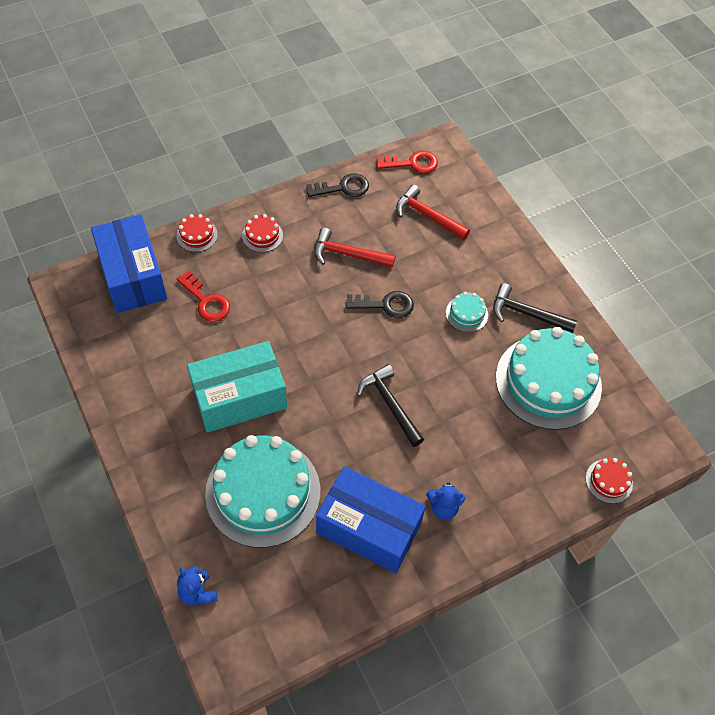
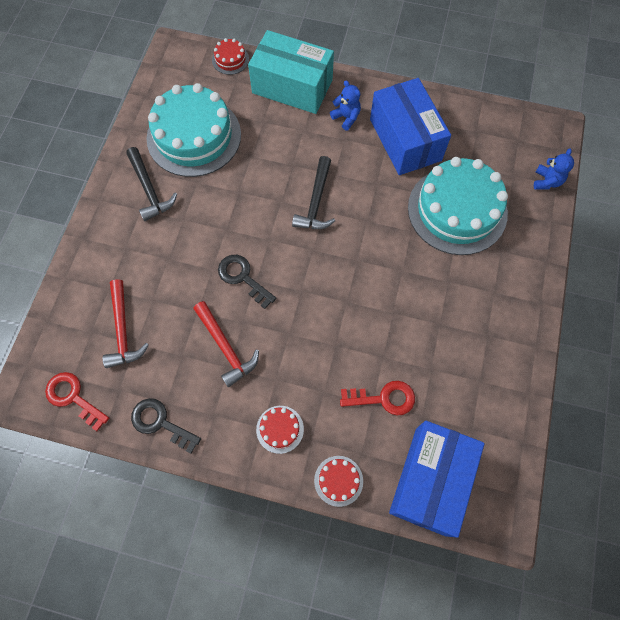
camera: 135 degrees left, 10 degrees up
(206, 301) = (383, 398): red key -> red key turned 90 degrees clockwise
(239, 397) = (421, 289): turquoise box -> turquoise box (292, 86)
(466, 314) = (191, 223): turquoise cake -> none

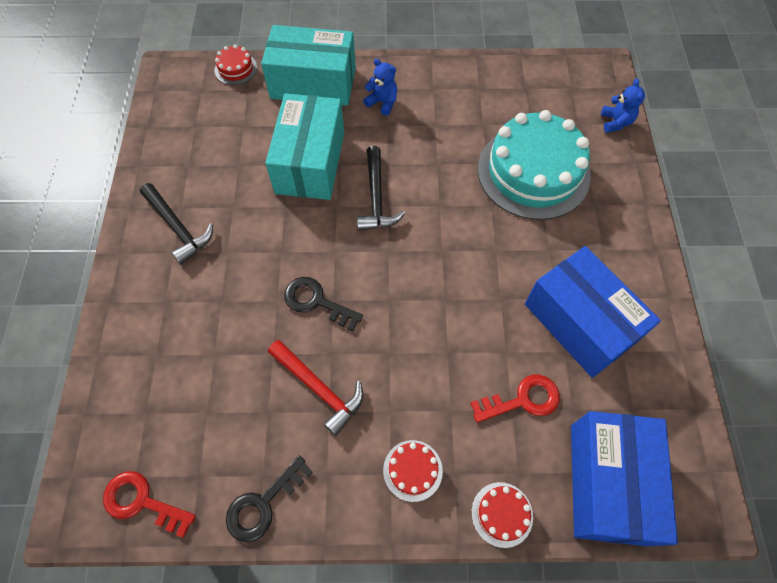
camera: 15 degrees left, 5 degrees down
(123, 330) = (186, 401): red hammer -> none
(161, 423) = (263, 503): black key -> black key turned 60 degrees counterclockwise
(194, 136) = (215, 158): turquoise cake -> none
(270, 158) = (310, 162): none -> turquoise box
(405, 140) = (453, 112): blue box -> blue box (580, 322)

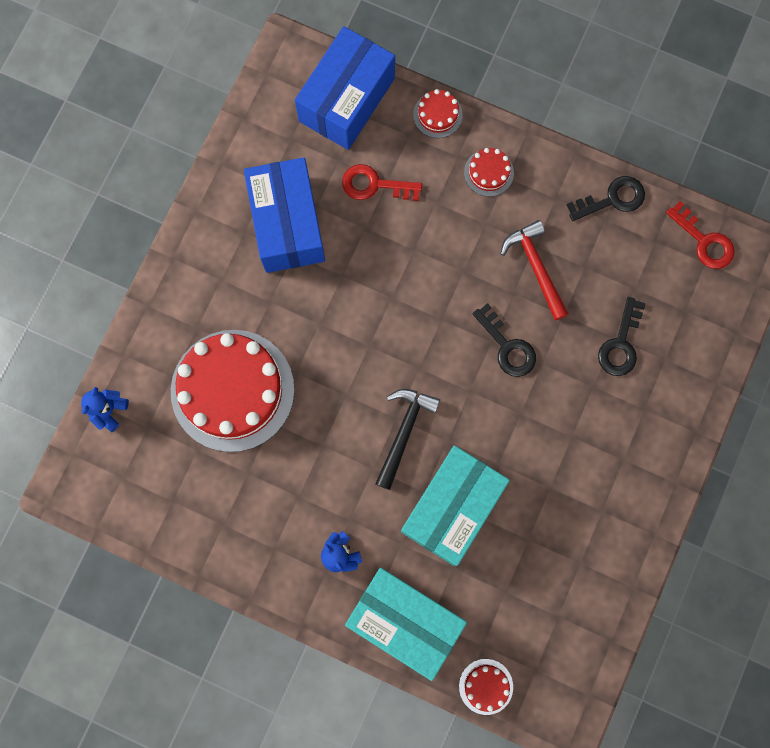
camera: 155 degrees left, 15 degrees up
(178, 228) = (611, 486): black hammer -> none
(206, 351) = (621, 343): none -> black key
(533, 172) = (232, 390): turquoise cake -> red cake

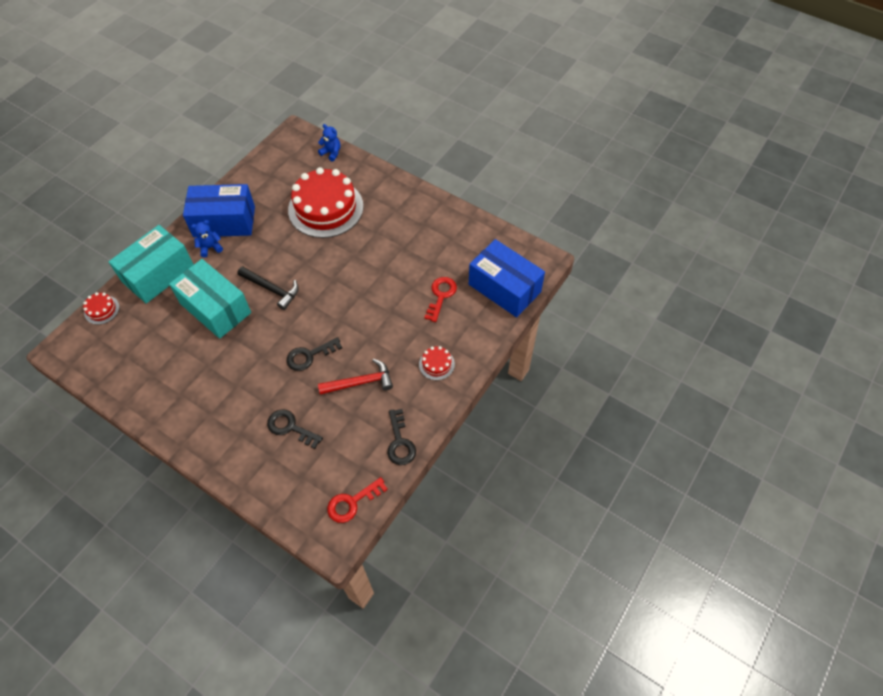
camera: 100 degrees right, 20 degrees down
(287, 224) = (423, 246): blue box -> blue box (224, 221)
(437, 115) = (485, 339): red cake -> none

